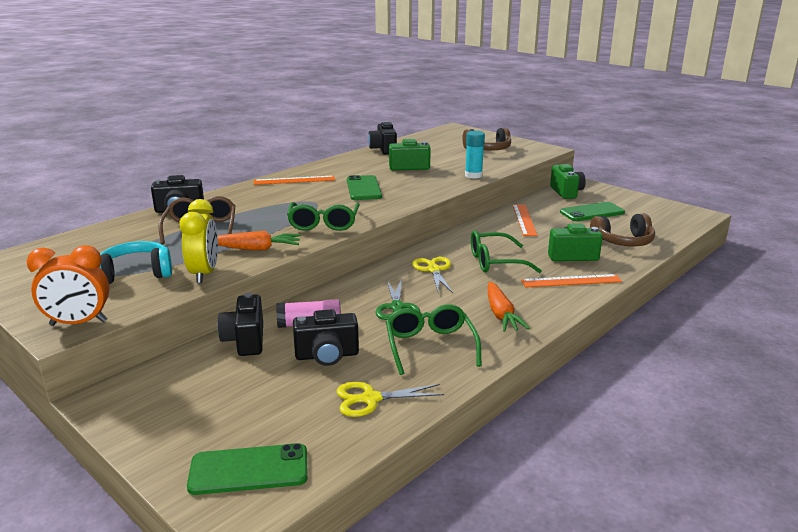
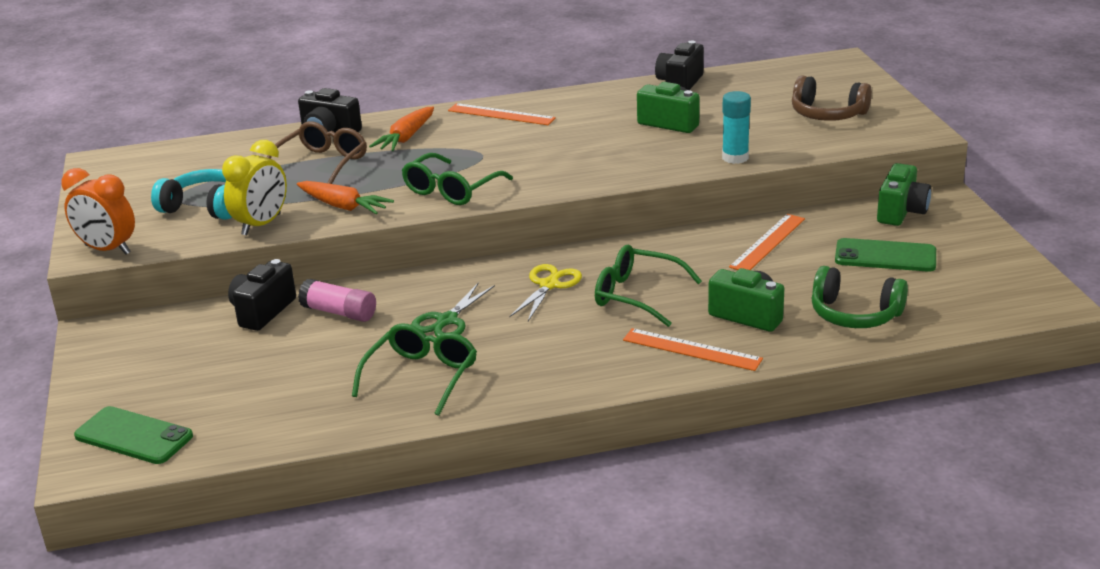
camera: 35 degrees right, 5 degrees up
(327, 355) = (314, 353): black camera -> none
(363, 188) = (564, 147): green phone -> none
(371, 399) = (298, 411): yellow scissors -> none
(501, 314) = (545, 365): orange carrot -> orange carrot (406, 138)
(623, 241) = (854, 314): brown headphones -> green headphones

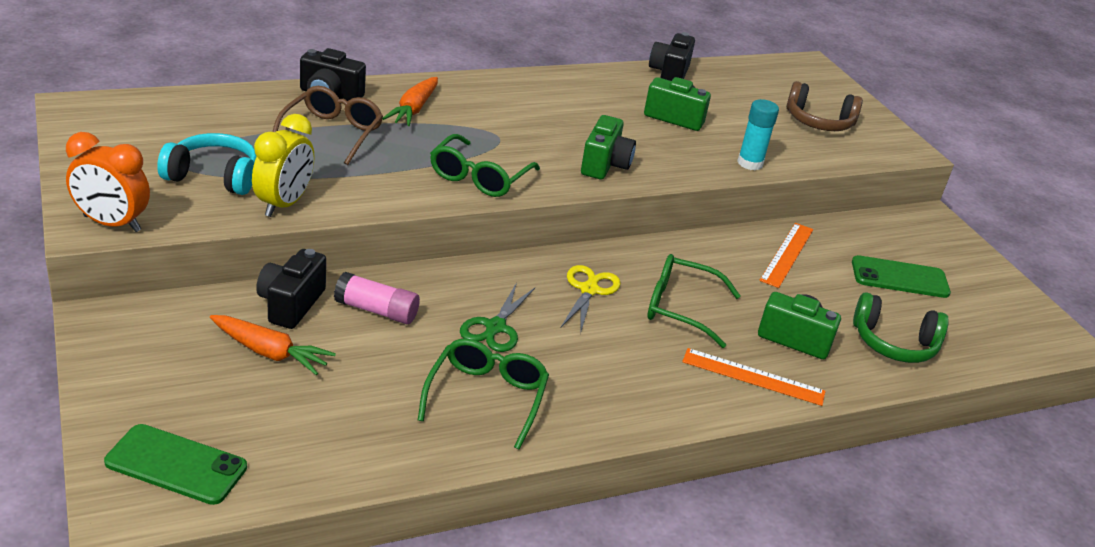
camera: 15 degrees left, 5 degrees up
(343, 206) = (369, 188): orange carrot -> orange carrot (270, 352)
(501, 114) = (504, 91): orange ruler -> none
(901, 212) = (897, 229): green camera -> green camera (605, 165)

